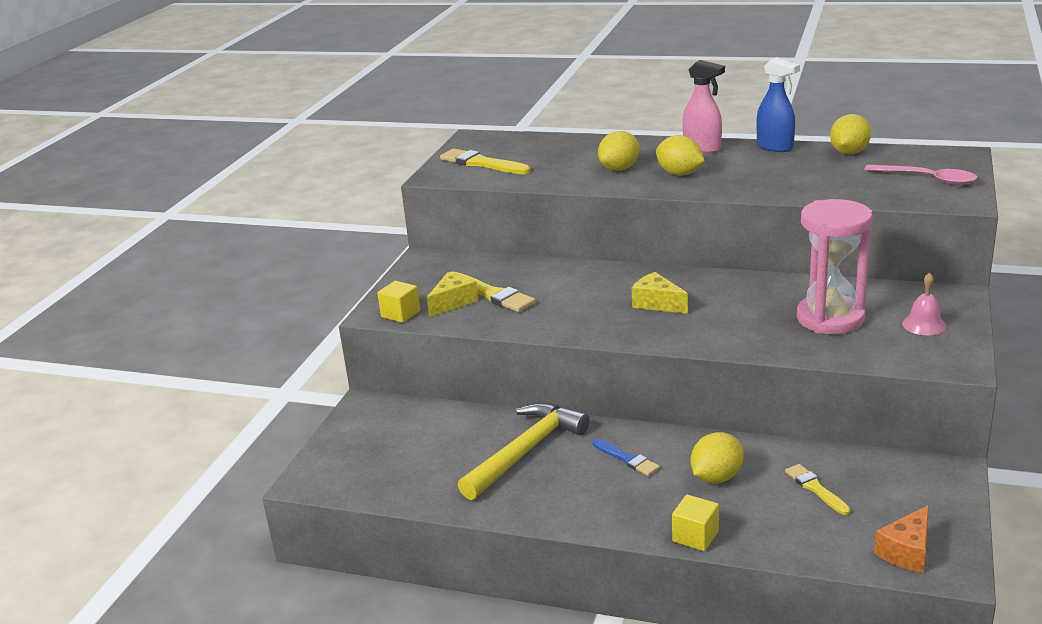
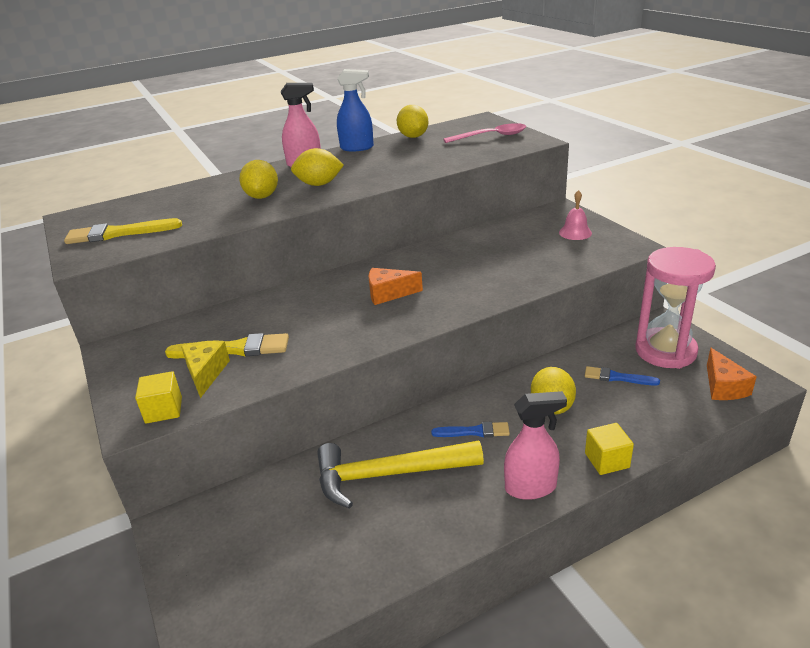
camera: 45 degrees left, 5 degrees up
(525, 451) = (389, 475): yellow hammer -> yellow hammer turned 90 degrees counterclockwise
(608, 517) = (531, 487): none -> pink spray bottle
(657, 303) = (388, 294): yellow cheese -> orange cheese
(815, 488) = (617, 377): yellow brush -> blue brush
(830, 318) = (519, 252): pink hourglass -> pink hourglass (665, 351)

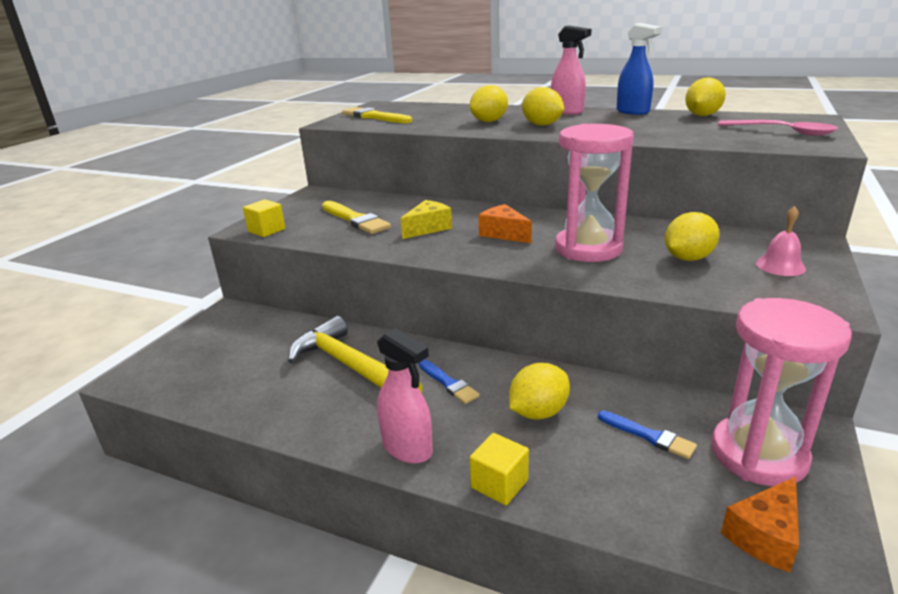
camera: 50 degrees right, 5 degrees down
(206, 373) = (318, 224): yellow cheese -> yellow cheese (428, 228)
(465, 275) = (588, 249): none -> pink hourglass
(528, 251) = (688, 258): none -> yellow lemon
(617, 377) = (649, 436): blue brush -> blue brush turned 150 degrees clockwise

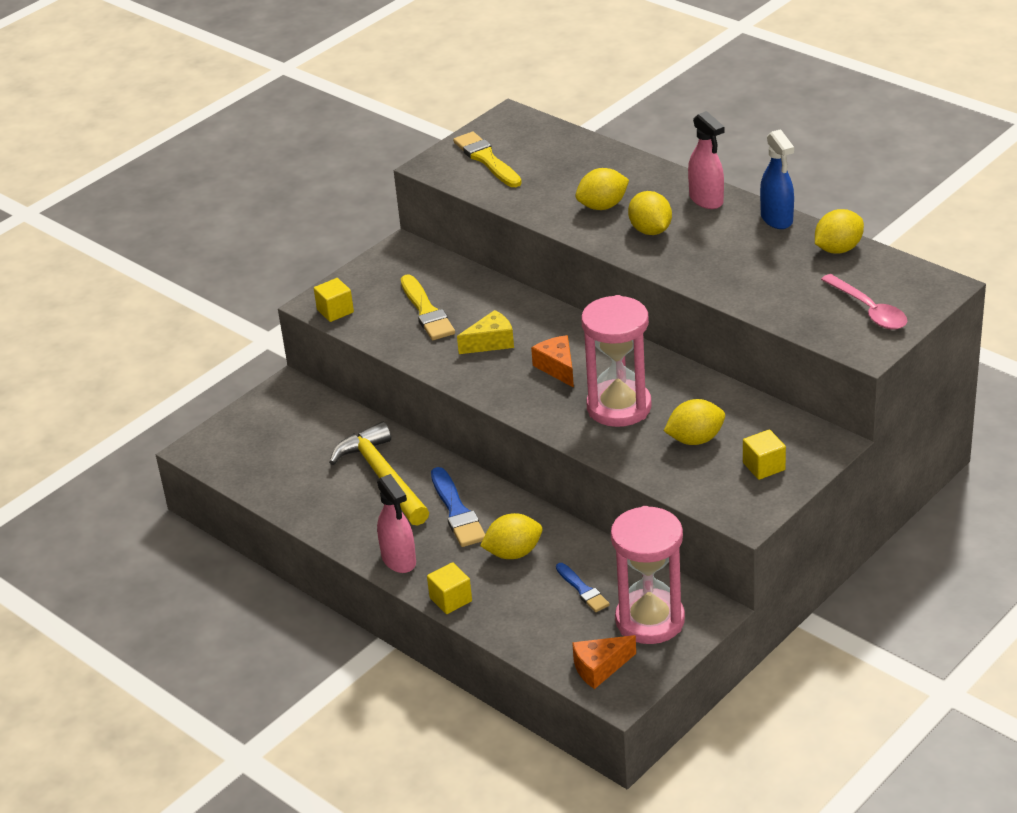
camera: 20 degrees right, 10 degrees up
(448, 383) = (457, 512): blue brush -> blue brush, size x1.61
(780, 266) = (764, 466): pink bell -> yellow cube

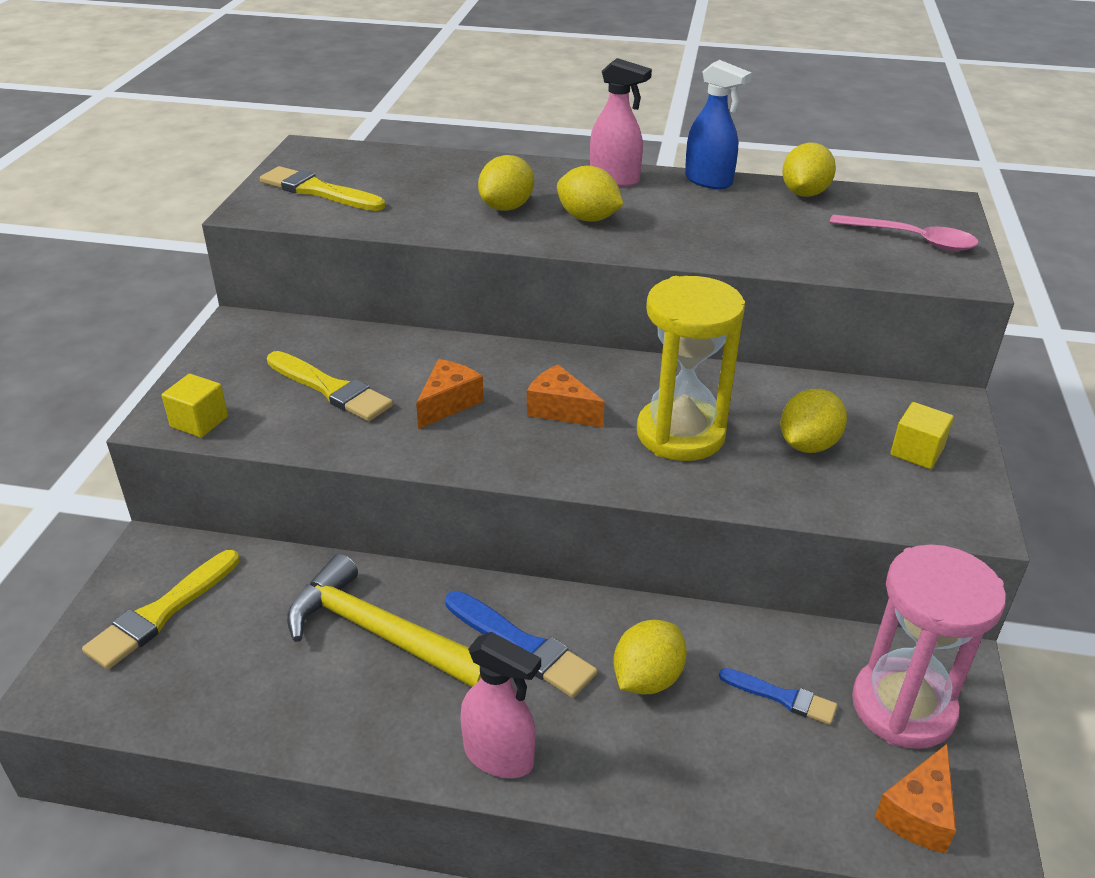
camera: 35 degrees left, 0 degrees up
(272, 426) = (161, 613): none -> yellow brush
(451, 599) = (625, 791): yellow cube -> none
(491, 342) = (448, 403): yellow cheese -> orange cheese
(619, 407) = (680, 434): pink hourglass -> yellow hourglass

